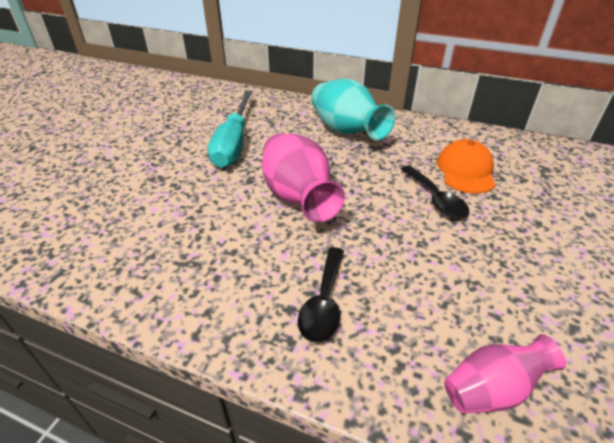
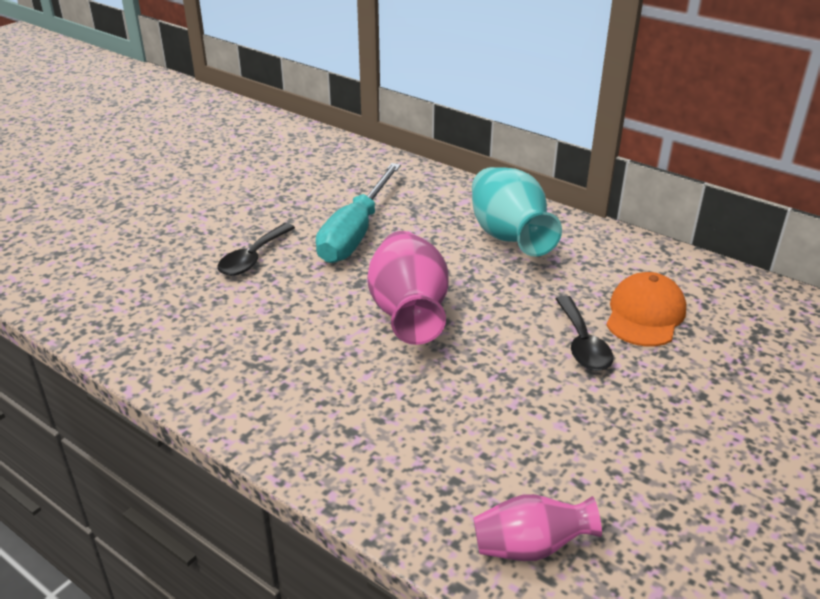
camera: 15 degrees right, 5 degrees down
(324, 303) = (389, 432): black spoon -> black spoon (253, 258)

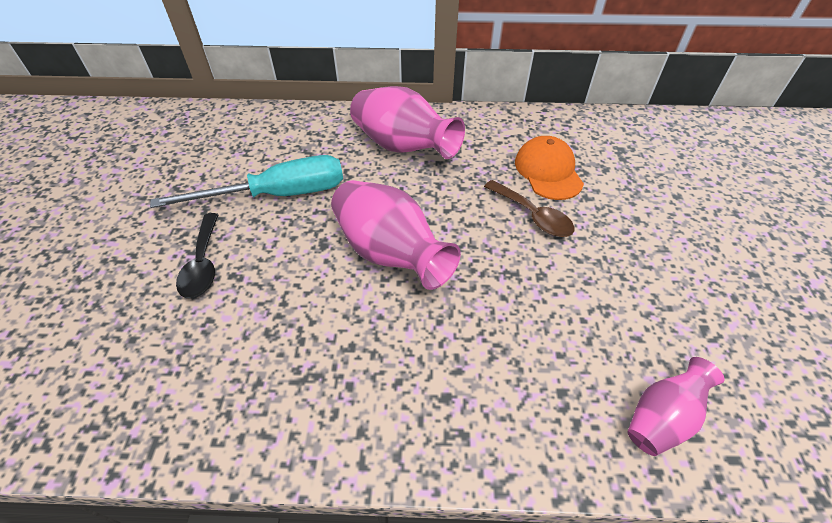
camera: 35 degrees left, 15 degrees up
(356, 232) = (277, 195): turquoise screwdriver -> turquoise screwdriver turned 90 degrees counterclockwise
(509, 237) = (403, 147): turquoise vase -> pink vase
(582, 344) = (533, 216): black spoon -> brown spoon

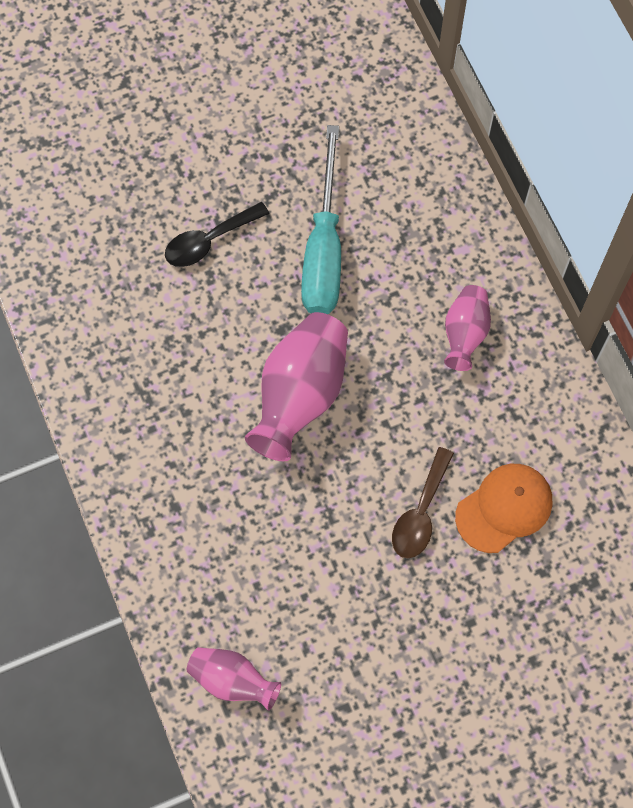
camera: 65 degrees right, 20 degrees up
(277, 195) = (324, 249): turquoise screwdriver -> turquoise screwdriver turned 45 degrees clockwise
(403, 147) = (465, 333): pink vase -> pink vase, size x0.58

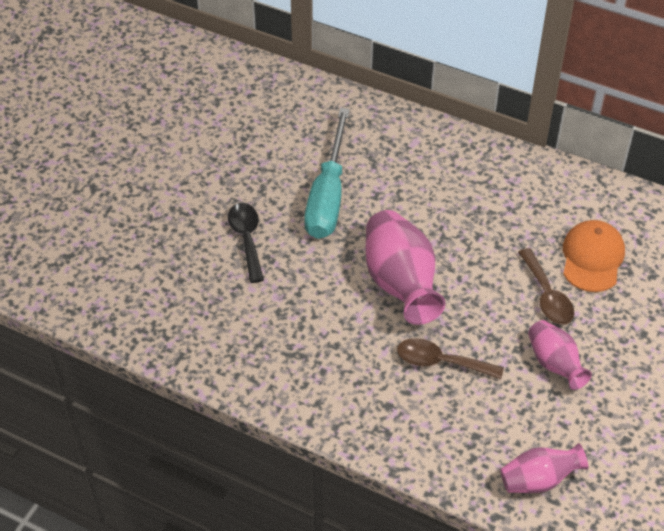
camera: 40 degrees left, 20 degrees down
(209, 241) = (247, 239): black spoon -> black spoon turned 150 degrees clockwise
(259, 502) = (440, 362): none -> brown spoon
(324, 249) = (328, 195): turquoise screwdriver -> turquoise screwdriver turned 45 degrees clockwise
(465, 333) = (465, 183): pink vase -> pink vase (554, 364)

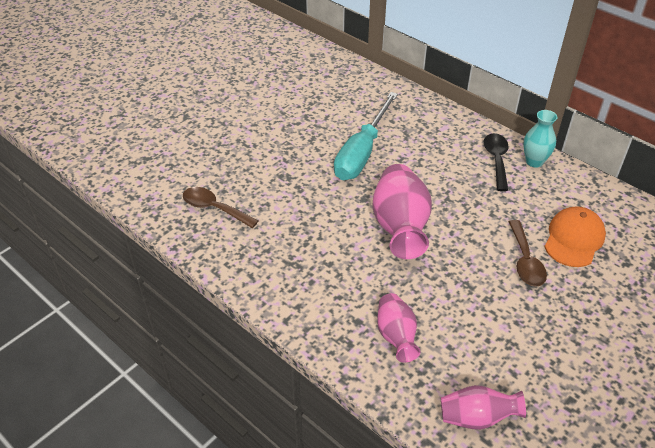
camera: 15 degrees right, 5 degrees down
(247, 239) = (286, 171): black spoon -> black spoon (496, 160)
(440, 362) = (415, 295): brown spoon -> brown spoon (214, 208)
(528, 168) = (534, 161): none -> turquoise vase
(554, 364) = (518, 318): pink vase -> pink vase (396, 336)

